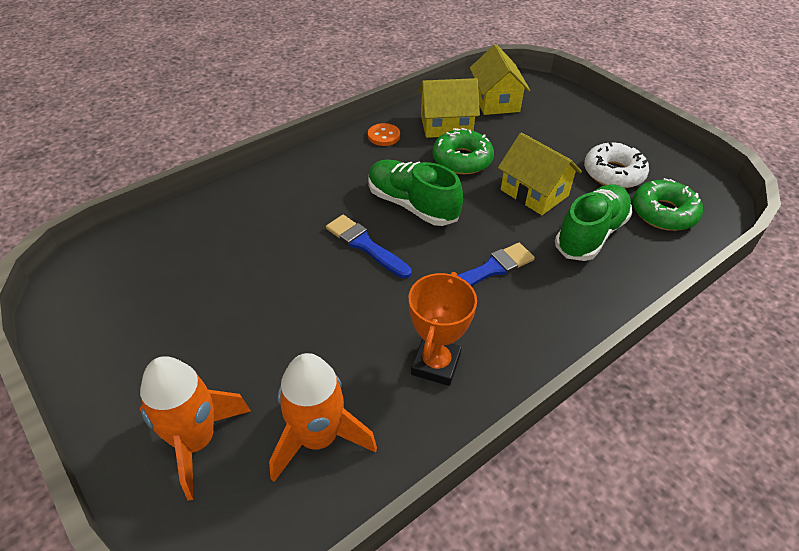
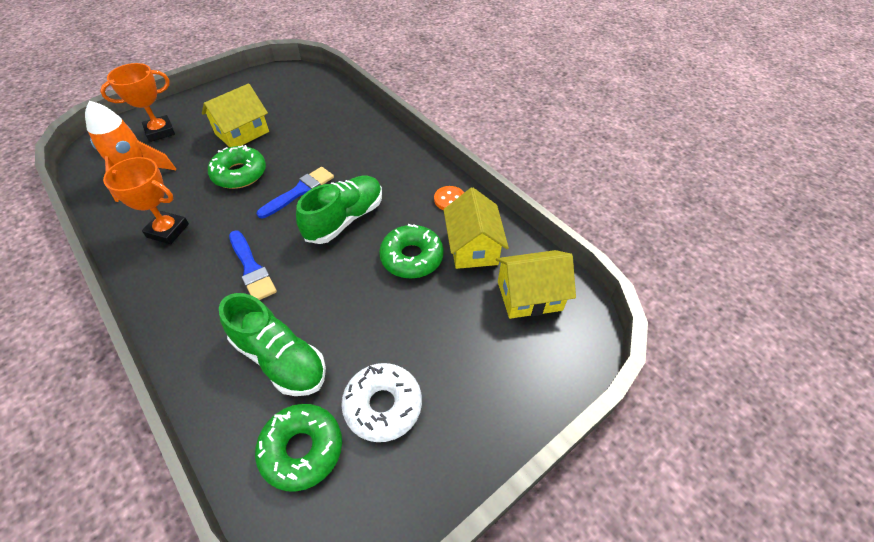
camera: 90 degrees right, 5 degrees up
(196, 441) = (160, 131): orange rocket -> orange trophy
(325, 309) = (239, 174): none -> green donut
(534, 193) = (353, 315): yellow house -> yellow house (242, 133)

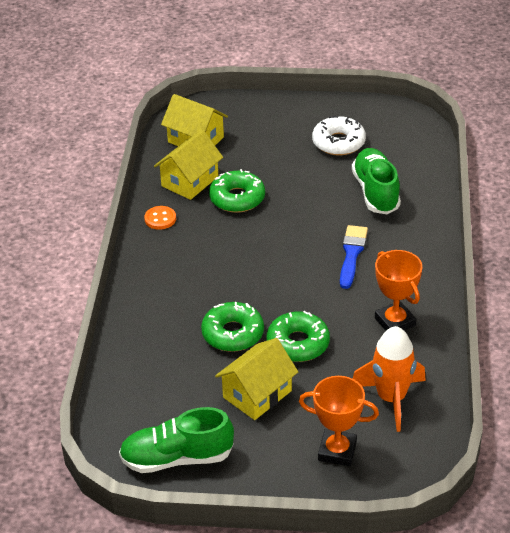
camera: 135 degrees left, 10 degrees down
(242, 133) = (257, 394): yellow house -> yellow house turned 45 degrees counterclockwise
(299, 191) = (263, 294): blue brush -> none
(302, 449) = (396, 149): green donut -> green donut (233, 333)
(345, 219) = (252, 250): green shoe -> green shoe (177, 458)

